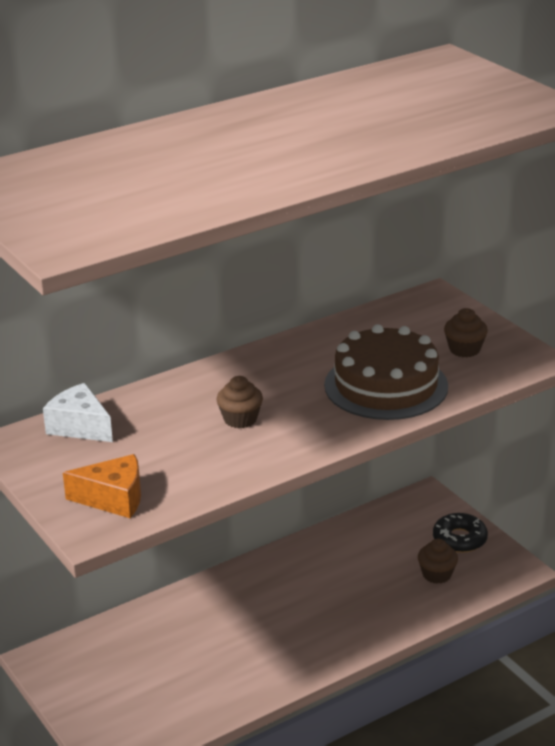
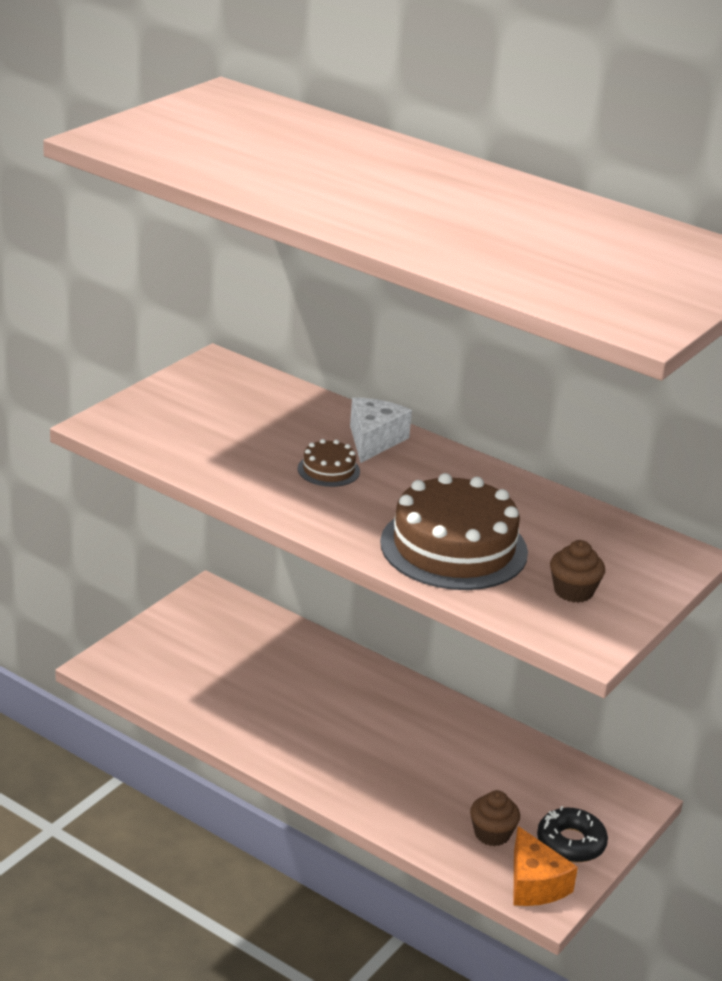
camera: 65 degrees right, 0 degrees up
(80, 427) = (262, 390): white cheese -> white cheese (374, 440)
(113, 499) = (155, 427): orange cheese -> orange cheese (534, 884)
(240, 419) = (328, 470): brown cupcake -> brown cake

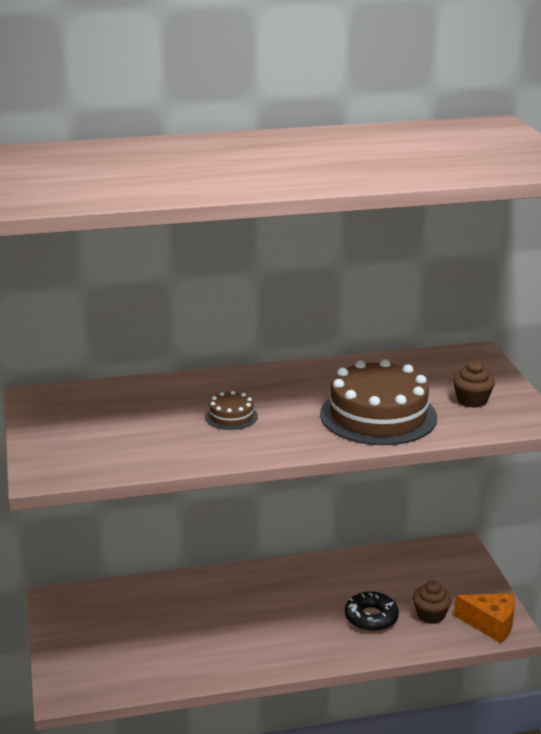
camera: 45 degrees left, 5 degrees down
(374, 440) = (219, 386): white cheese -> none
(571, 843) = (469, 590): black donut -> black donut (371, 618)

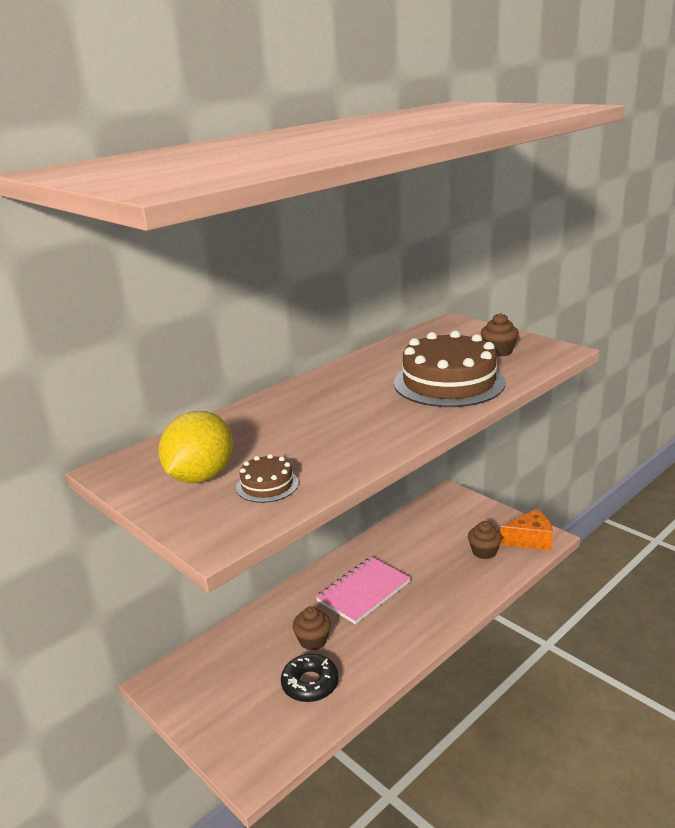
camera: 30 degrees left, 0 degrees up
(85, 425) = (200, 476): none -> yellow lemon
(198, 622) = (313, 640): none -> brown cupcake
(231, 416) = (331, 423): brown cake -> brown cake (267, 485)
(280, 601) = (363, 591): none -> pink notebook
(371, 618) = (445, 573): black donut -> black donut (310, 684)

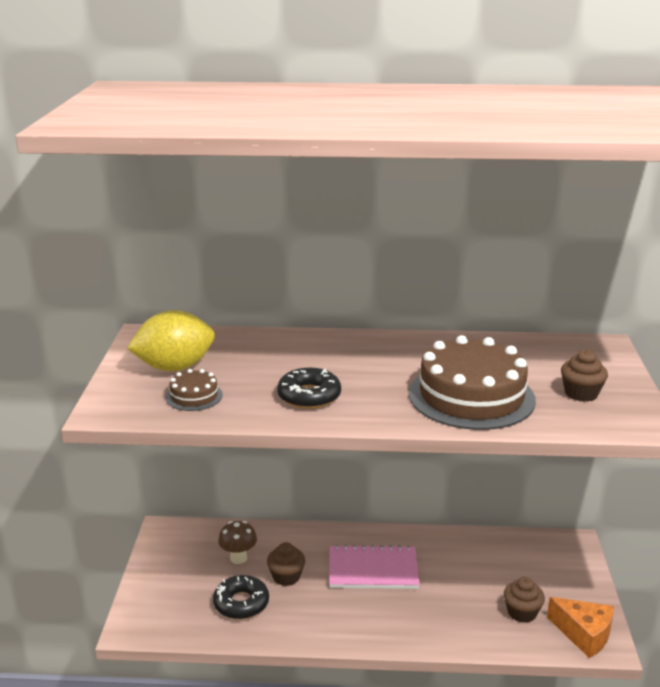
camera: 45 degrees right, 0 degrees up
(256, 656) = (238, 558): none -> brown mushroom
(352, 437) = (309, 396): none -> black donut

